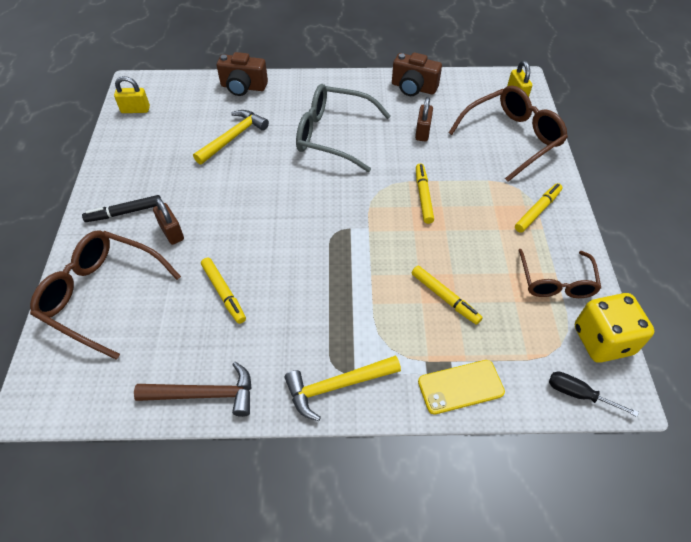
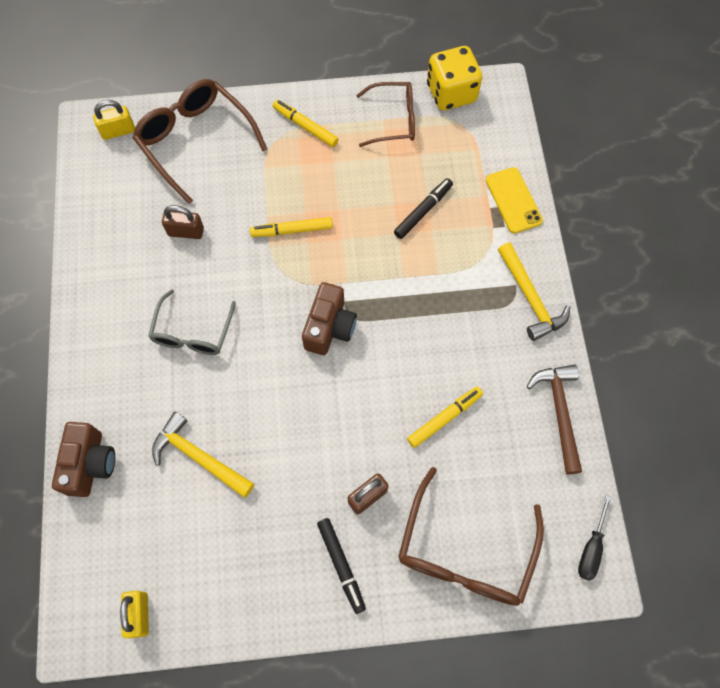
camera: 95 degrees left, 15 degrees up
(333, 135) = (192, 333): grey glasses -> grey glasses, size x0.65
(413, 88) = (100, 243): brown camera -> brown camera (329, 327)
(445, 298) = (423, 211): yellow marker -> black marker
(579, 394) = (505, 116): black screwdriver -> black screwdriver (591, 548)

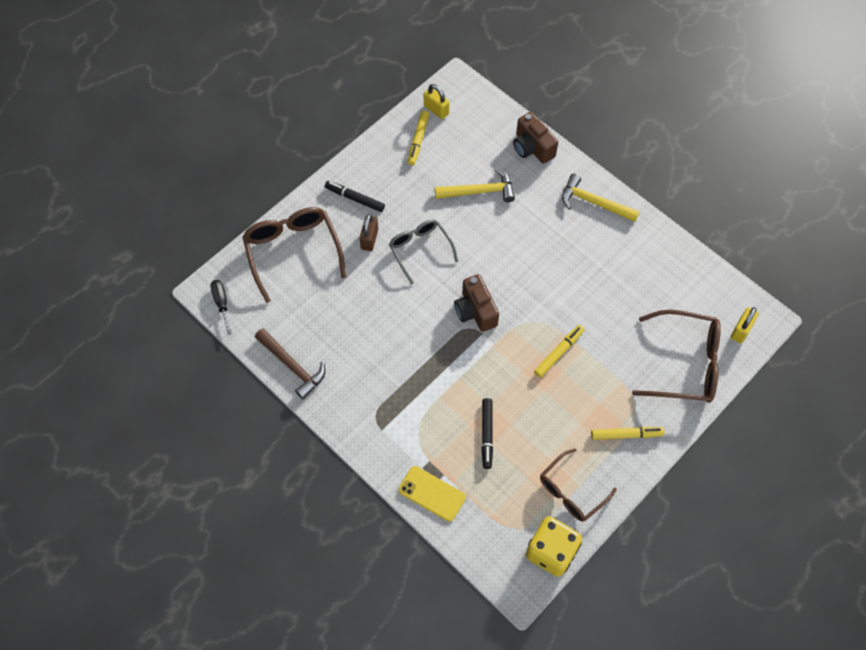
camera: 140 degrees right, 5 degrees down
(186, 232) = (622, 300): brown padlock -> none
(192, 333) = (552, 247): grey glasses -> grey glasses (420, 249)
(444, 418) = (360, 311): yellow marker -> yellow marker (418, 140)
(530, 297) = (365, 428): yellow hammer -> yellow hammer (594, 203)

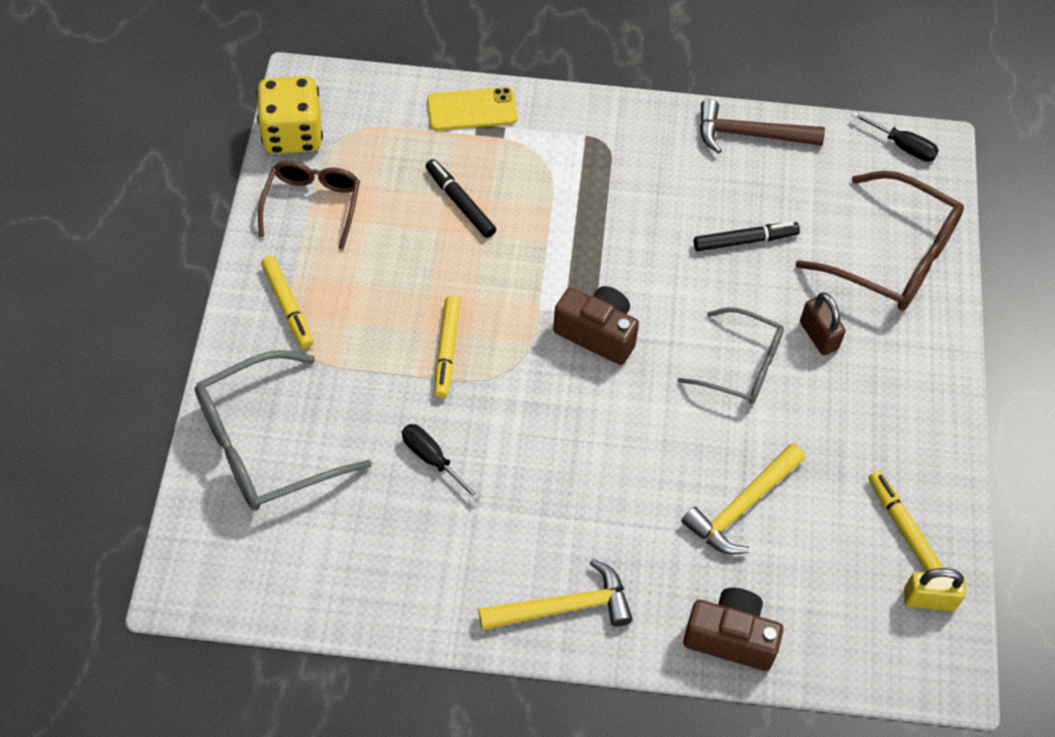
camera: 140 degrees right, 5 degrees down
(355, 198) = (894, 377): black marker -> black marker (745, 241)
(606, 303) = (432, 459): none -> black screwdriver
(626, 435) = (288, 306): yellow marker -> yellow marker turned 75 degrees counterclockwise
(685, 364) = (265, 445): brown glasses -> grey glasses
(741, 330) = (212, 547): yellow padlock -> none

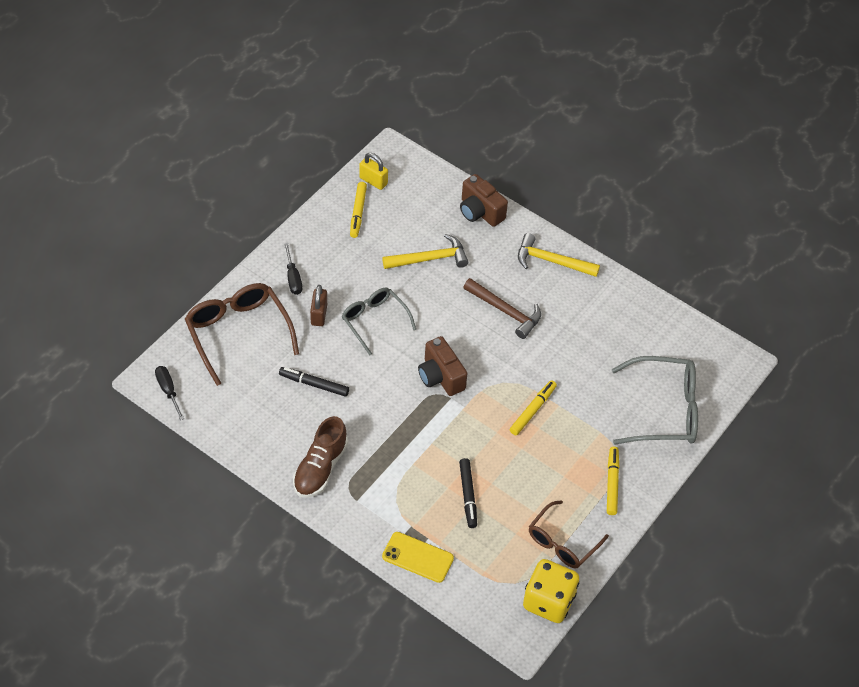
camera: 150 degrees left, 5 degrees down
(432, 459) = (576, 358): black screwdriver -> black screwdriver (293, 278)
(655, 148) = (320, 468): none -> brown shoe
(750, 135) = (253, 446): brown hammer -> brown hammer (505, 311)

